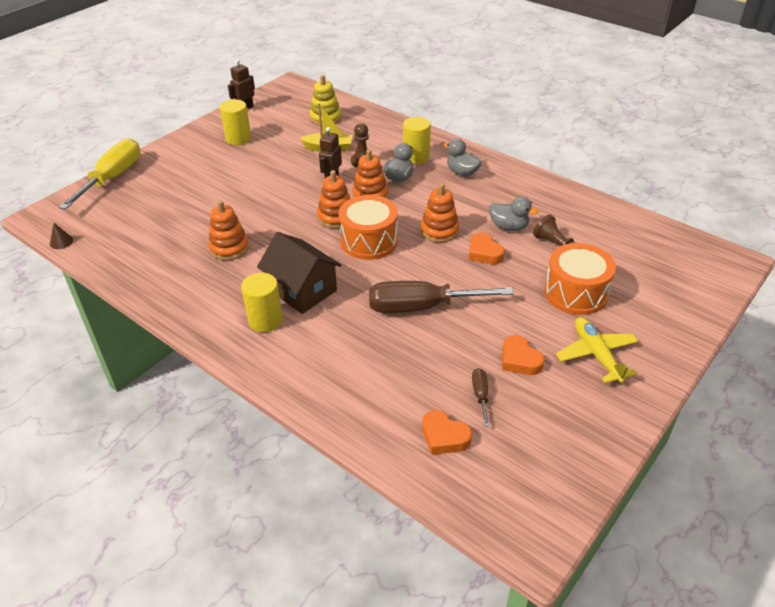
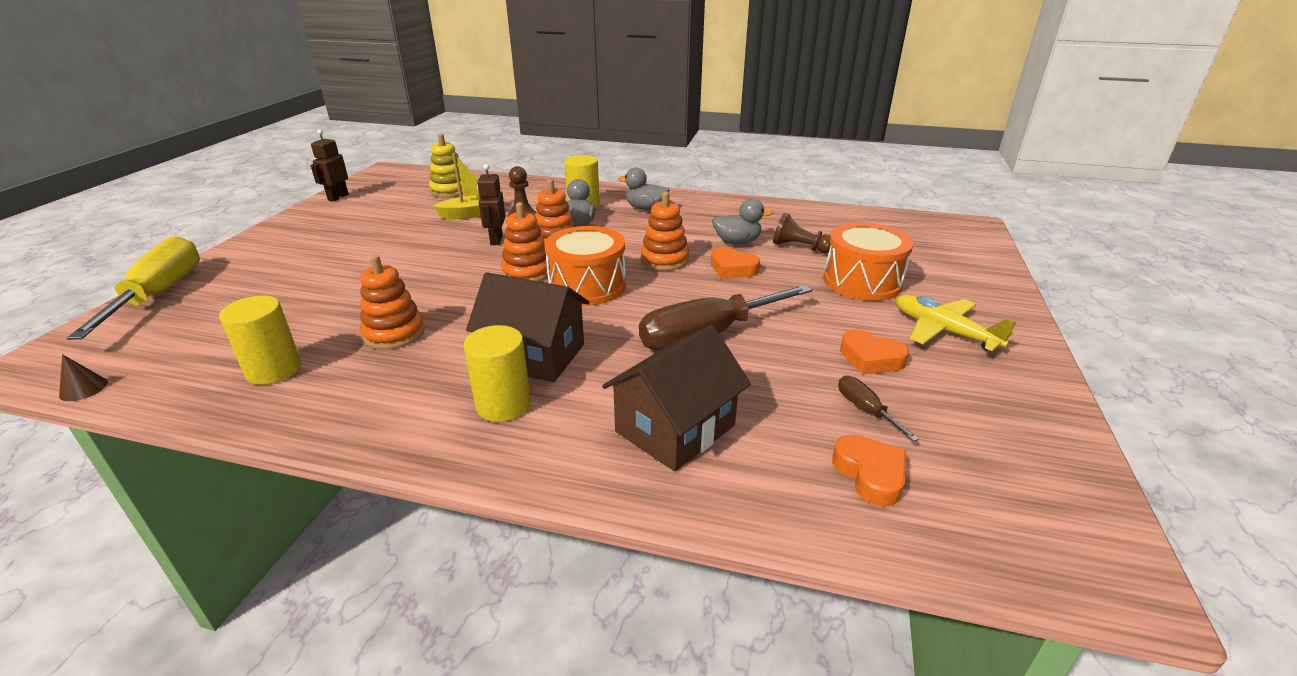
camera: 25 degrees left, 10 degrees down
(238, 138) = (344, 224): yellow cylinder -> yellow cylinder (274, 370)
(352, 368) = (675, 428): none -> brown house
(444, 437) = (870, 474): orange heart -> orange heart turned 120 degrees counterclockwise

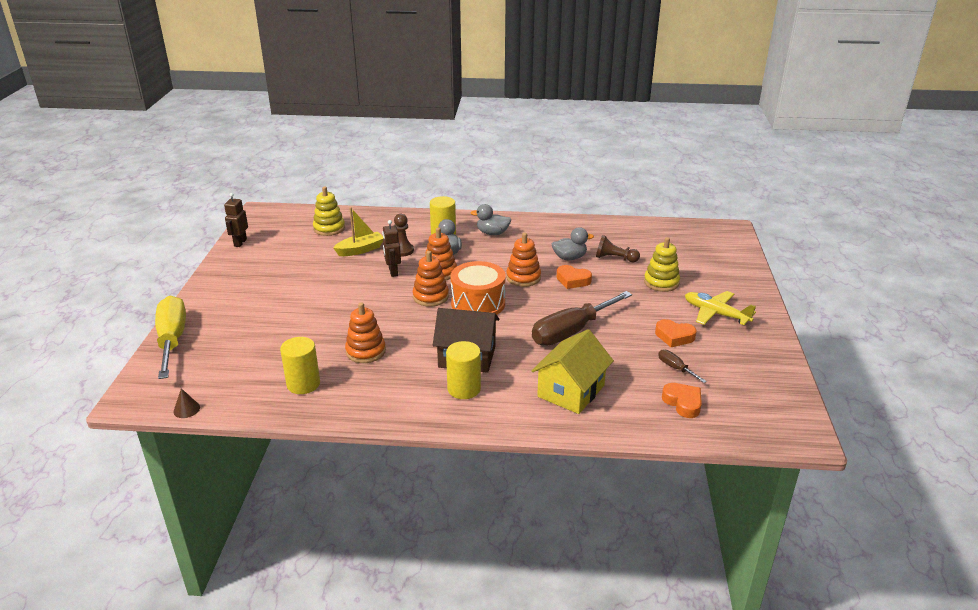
camera: 10 degrees left, 0 degrees up
(675, 428) = (571, 391): brown house -> yellow house
(862, 281) = (661, 282): orange drum -> yellow stacking toy

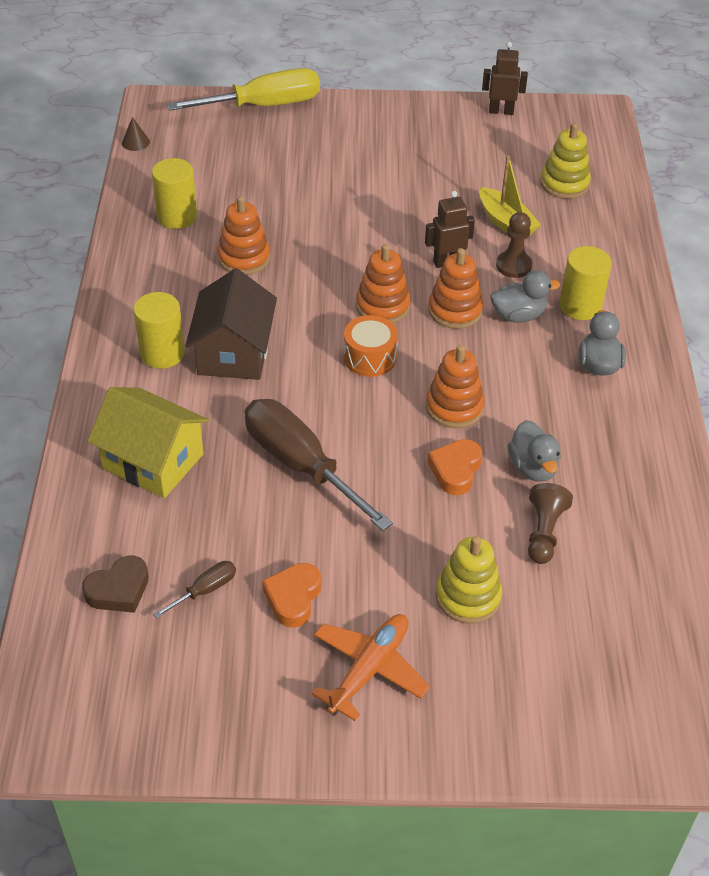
camera: 85 degrees right, 15 degrees up
(478, 303) = (370, 357): orange drum -> orange drum, size x0.64
(683, 403) = (119, 590): orange heart -> brown heart
(715, 314) = (369, 669): yellow plane -> orange plane

